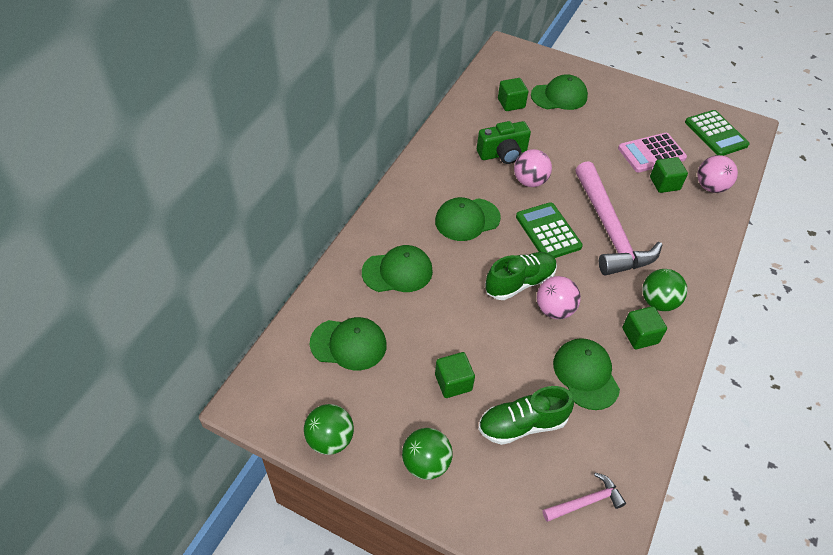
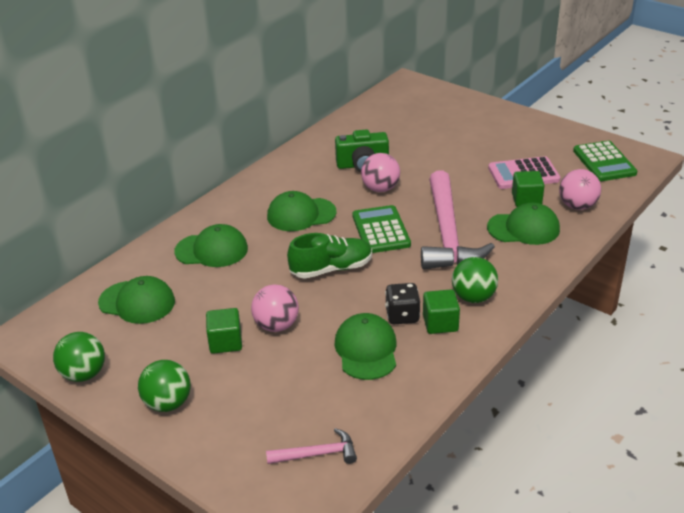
camera: 15 degrees right, 15 degrees down
(511, 103) = (390, 125): green cube -> none
(522, 424) = (280, 383): green shoe -> none
(554, 309) = (358, 294): pink ball -> pink ball (276, 325)
(559, 96) = (444, 122): green cap -> green cap (523, 228)
(603, 331) = (402, 316): none -> black dice

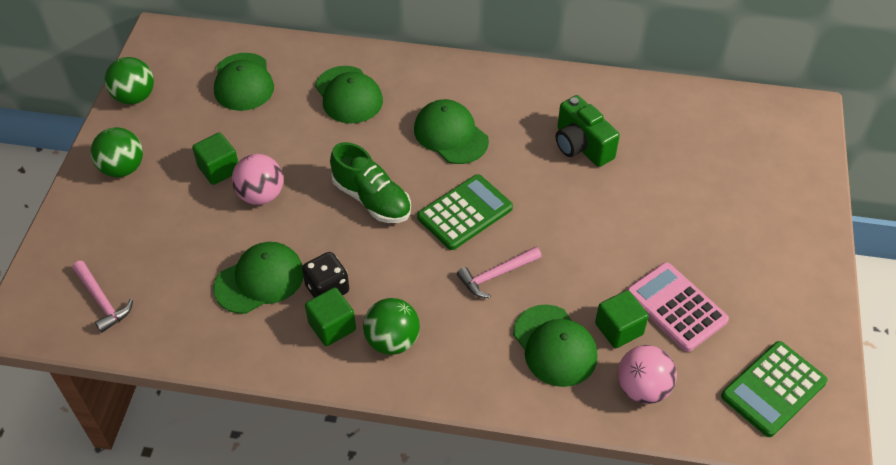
camera: 60 degrees right, 15 degrees up
(380, 188) = (545, 180): pink ball -> none
(447, 234) = (496, 275): pink hammer -> pink hammer, size x0.46

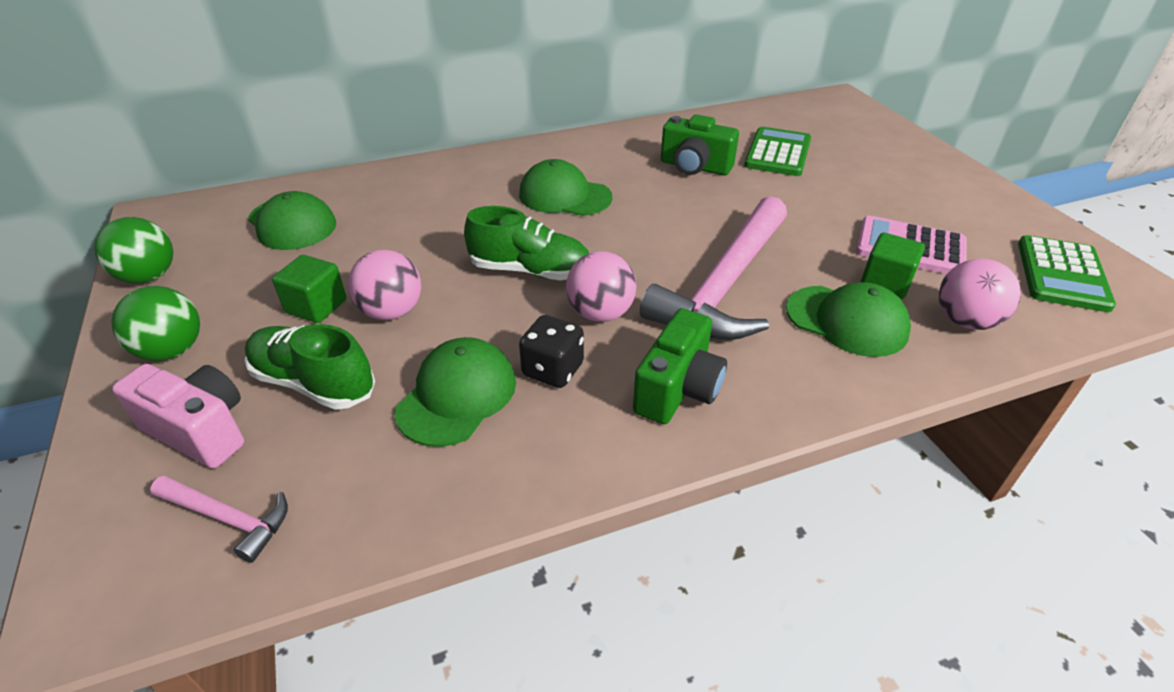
camera: 30 degrees left, 10 degrees down
(113, 236) = (200, 430): none -> pink camera
(186, 231) = (314, 383): none -> green shoe
(332, 326) = (593, 405): green cube -> none
(348, 95) = (427, 198): green cap -> none
(390, 259) = (600, 313): none -> pink ball
(392, 341) = (678, 389): green ball -> green camera
(465, 213) = (640, 248): green calculator -> green calculator (778, 153)
(496, 275) = (725, 285): pink hammer -> pink hammer, size x2.20

